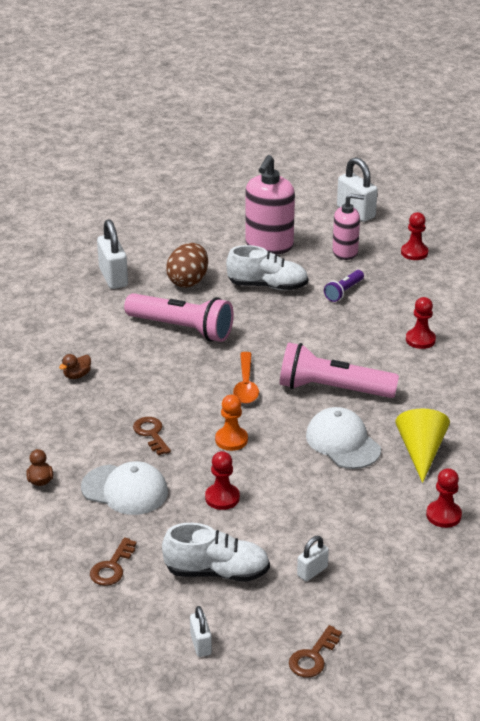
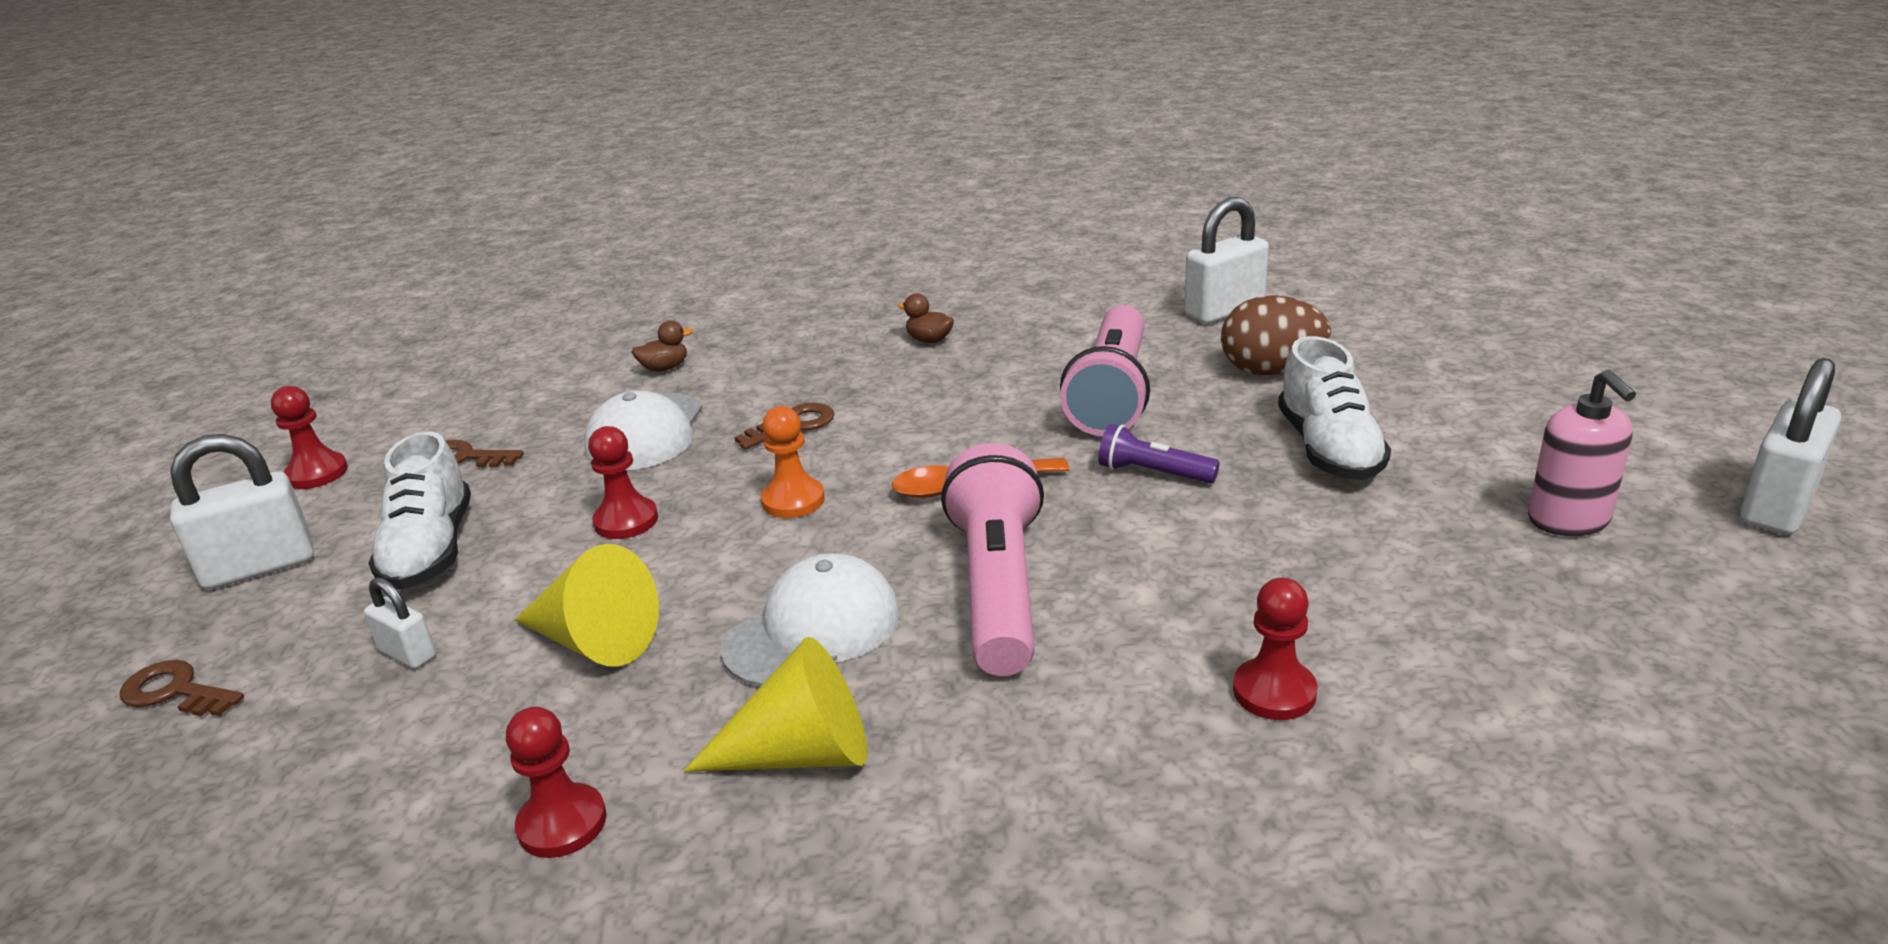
camera: 80 degrees right, 5 degrees down
(200, 644) = (260, 567): white padlock -> white padlock, size x1.83
(269, 245) = (1487, 424): pink soap dispenser -> none
(325, 508) = (594, 641): none -> yellow cone
(343, 292) = (1393, 544): purple flashlight -> purple flashlight (1153, 473)
(414, 253) = (1692, 626): red pawn -> red pawn (317, 473)

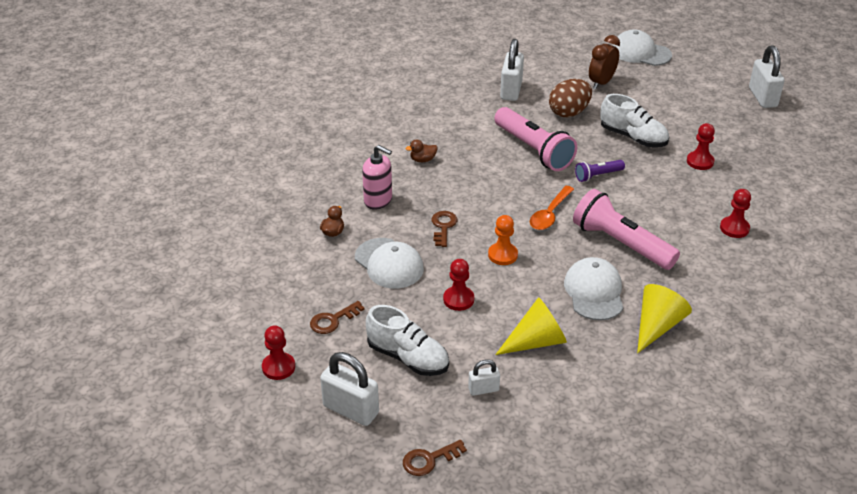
camera: 50 degrees left, 10 degrees up
(260, 567) = (351, 410): white padlock -> white padlock turned 75 degrees counterclockwise
(562, 823) = (634, 389): red pawn -> red pawn (700, 161)
(1412, 354) = (601, 83): none -> brown clock
(1568, 520) = (725, 129): pink soap dispenser -> pink soap dispenser (378, 200)
(1579, 341) = (640, 52): none -> white cap

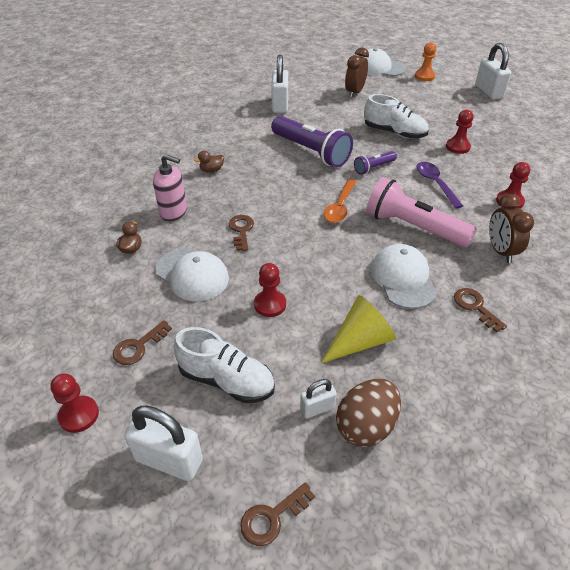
camera: 10 degrees left, 5 degrees up
(502, 255) = (305, 252): orange pawn -> orange pawn (424, 76)
(533, 150) = (311, 151): pink flashlight -> purple flashlight
(569, 112) = (334, 118): brown egg -> brown egg (366, 426)
(657, 326) = (475, 307): yellow cone -> brown key
(660, 200) = (435, 183): none -> purple spoon
(703, 278) = (500, 251): none -> brown clock

